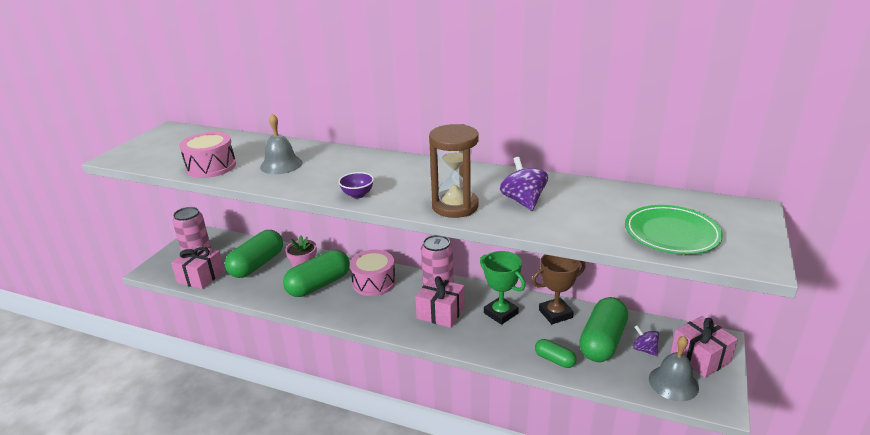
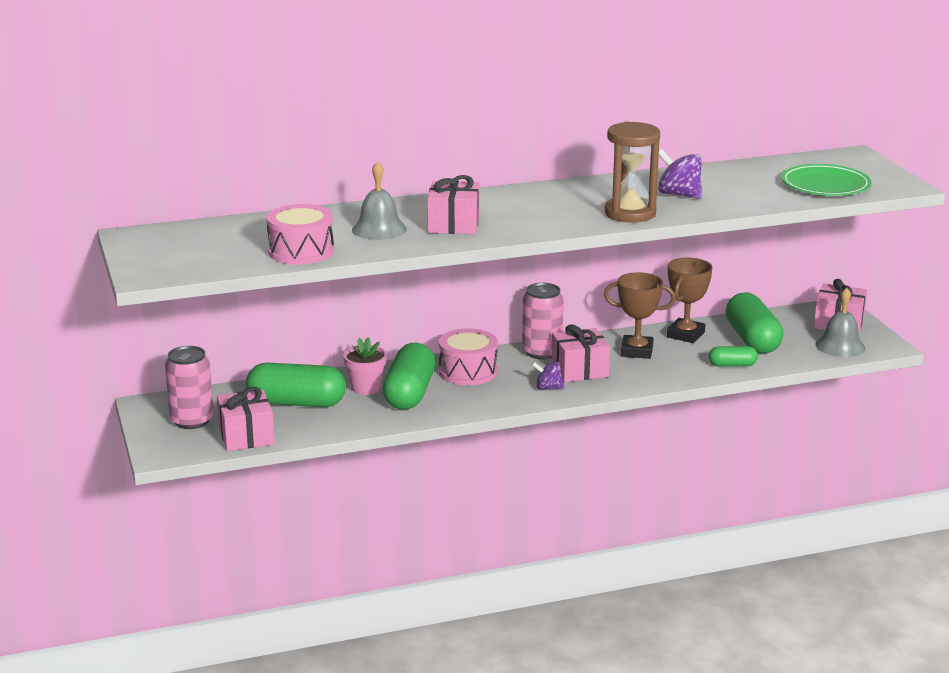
camera: 40 degrees left, 5 degrees down
(257, 264) = (296, 403): green capsule -> green capsule turned 75 degrees counterclockwise
(327, 175) = (453, 224): none -> pink gift
(357, 195) = (522, 229): purple bowl -> none
(500, 313) = (637, 351): green trophy -> brown trophy
(644, 349) = (792, 333): purple spinning top -> purple spinning top (548, 388)

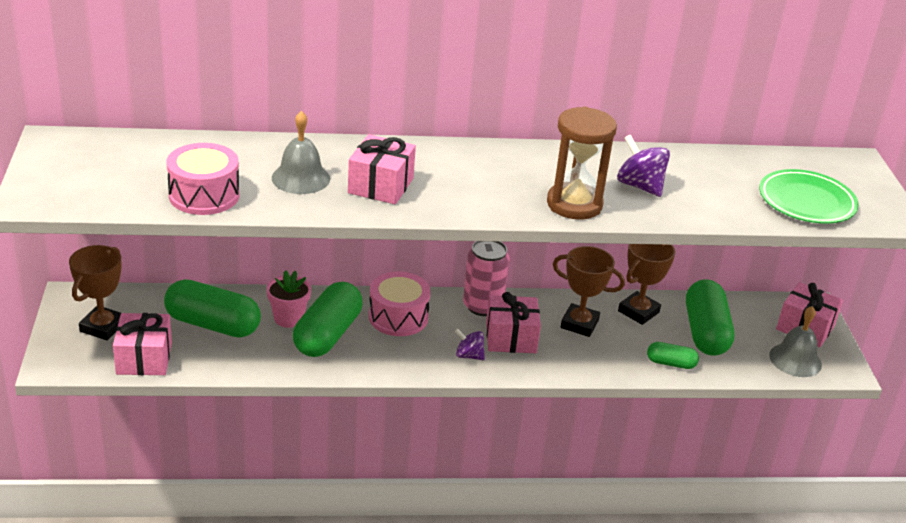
camera: 10 degrees right, 10 degrees up
(192, 421) = (103, 327): pink can -> brown trophy

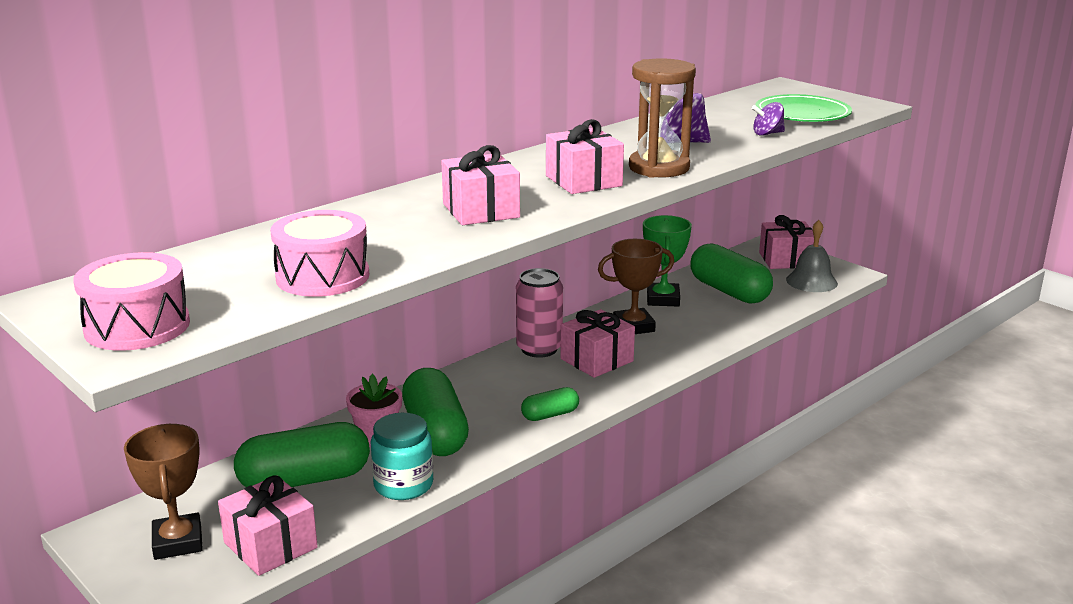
camera: 35 degrees left, 10 degrees down
(262, 362) = (403, 485): none -> turquoise jar
(301, 178) = (396, 231): grey bell -> none
(398, 317) = (479, 389): pink drum -> pink drum (137, 326)
(469, 355) = (583, 388): purple spinning top -> purple spinning top (767, 134)
(496, 191) = (583, 181): none -> pink gift
(638, 312) = (663, 299): brown trophy -> green trophy
(671, 363) = (738, 321): green capsule -> green capsule (550, 415)

